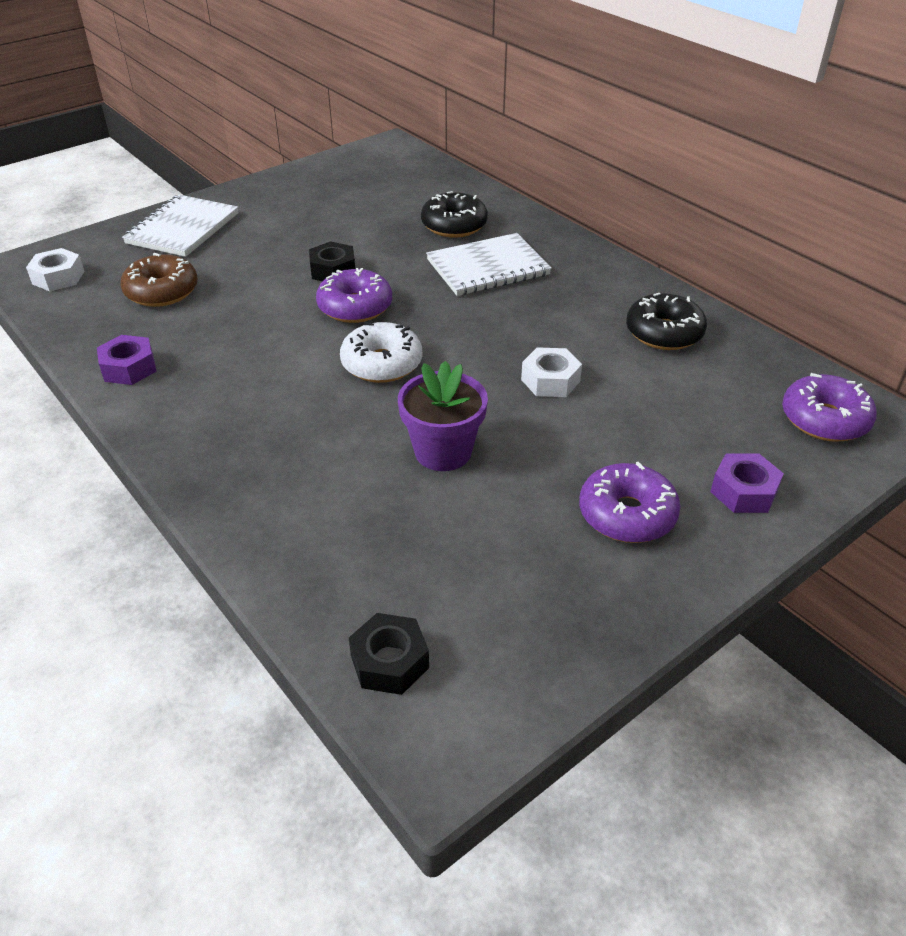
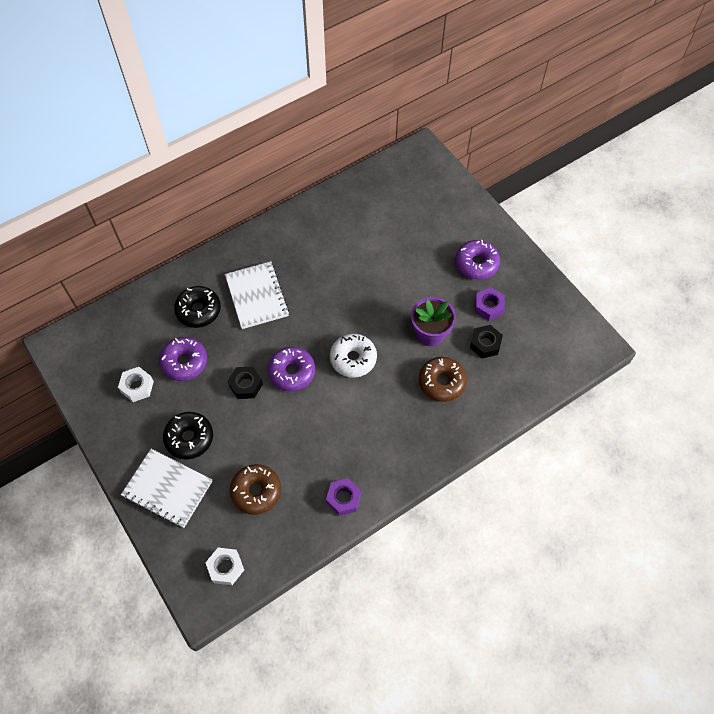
camera: 85 degrees left, 20 degrees up
(335, 470) = (441, 382): none -> brown donut
(389, 661) = (558, 361): black nut -> black nut (485, 344)
(550, 380) = (376, 279): white nut -> white nut (137, 387)
(664, 333) = (338, 220): black donut -> black donut (189, 438)
(743, 491) = (463, 217): purple nut -> purple nut (488, 307)
(824, 419) = (416, 173): purple donut -> purple donut (184, 362)

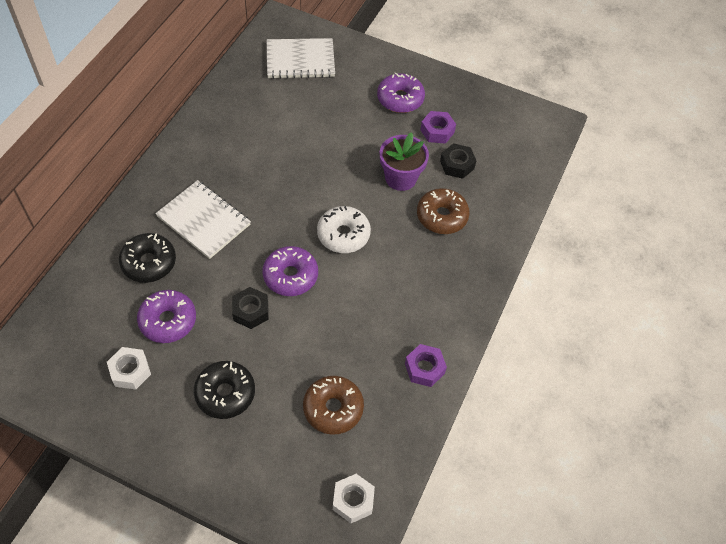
camera: 35 degrees left, 5 degrees down
(168, 489) = (236, 456): white notebook -> white notebook (300, 60)

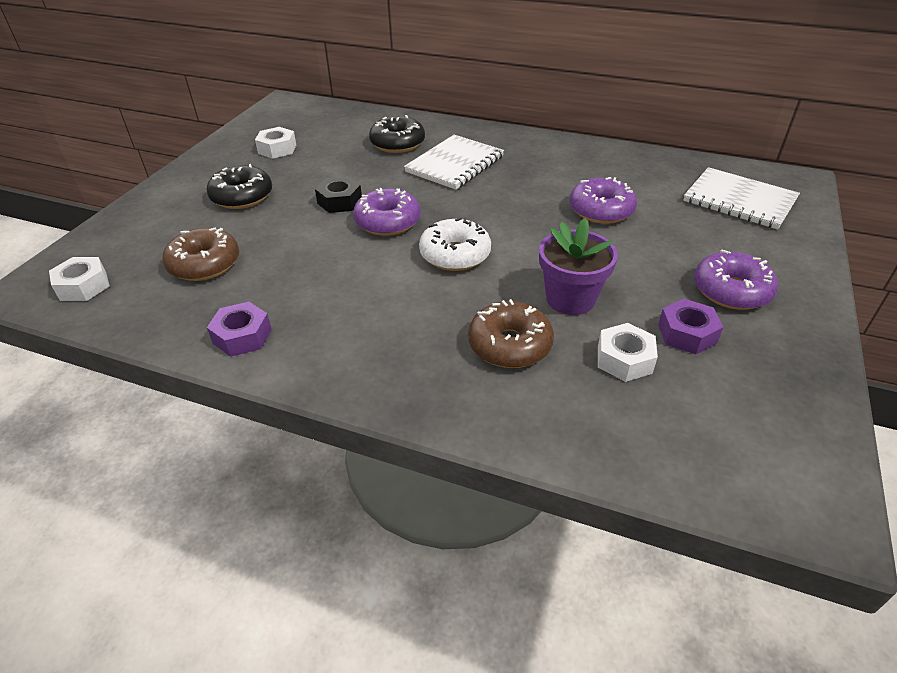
camera: 90 degrees right, 15 degrees down
(168, 321) = (330, 159): purple donut -> purple donut (601, 210)
(300, 60) = (739, 200): white notebook -> white notebook turned 45 degrees counterclockwise
(457, 165) = (624, 359): black nut -> white nut

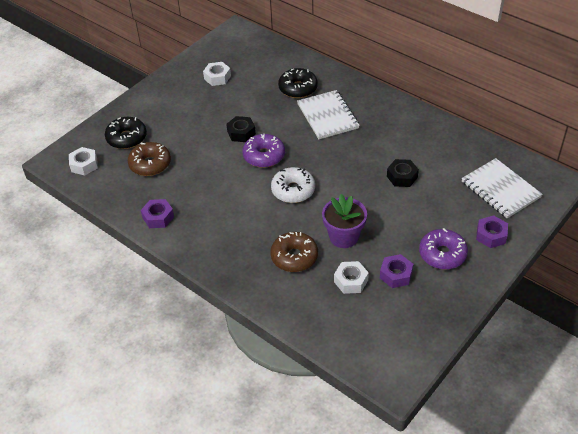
camera: 20 degrees right, 5 degrees up
(242, 197) = (184, 116): black donut -> black donut (126, 138)
(455, 164) = (327, 116): white notebook -> white notebook turned 75 degrees counterclockwise
(601, 210) = (402, 177): purple donut -> black nut
(775, 253) = (491, 235): none -> purple nut

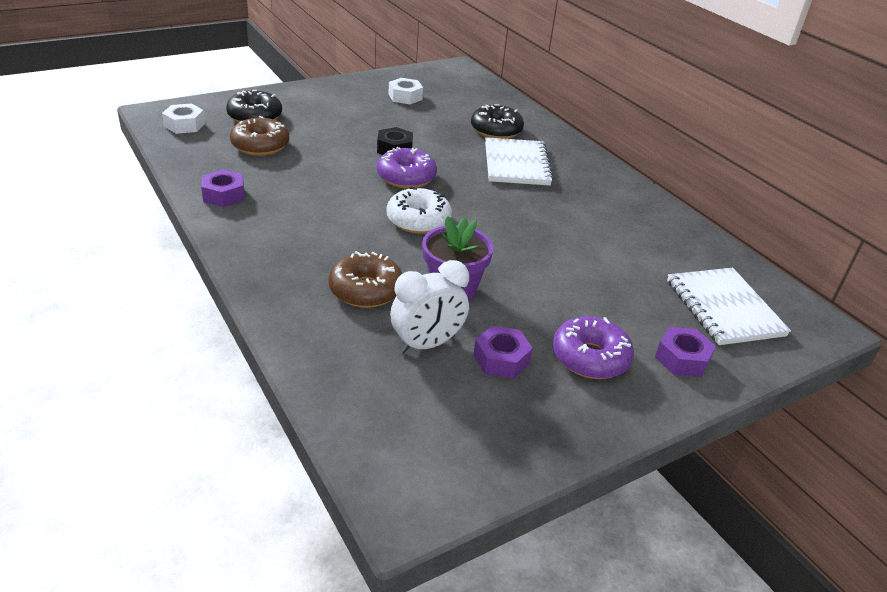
camera: 15 degrees right, 10 degrees down
(350, 281) = (427, 344): white nut -> white clock
(402, 177) = (580, 250): black nut -> none

